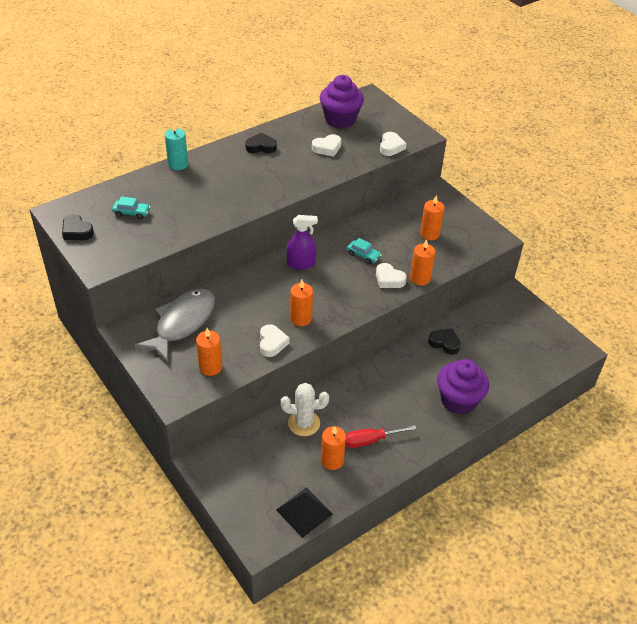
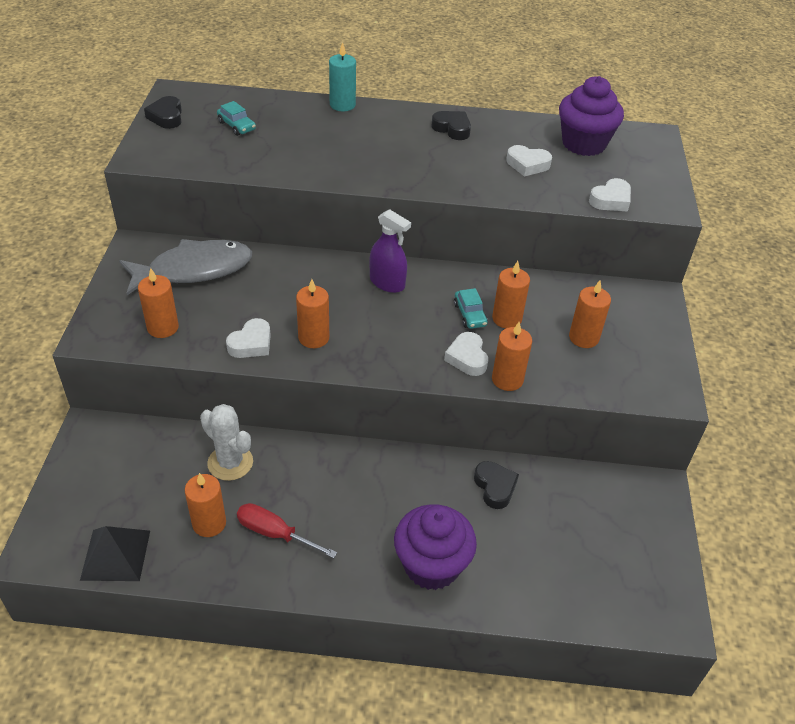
camera: 40 degrees right, 0 degrees up
(383, 246) = (507, 319): none -> orange candle

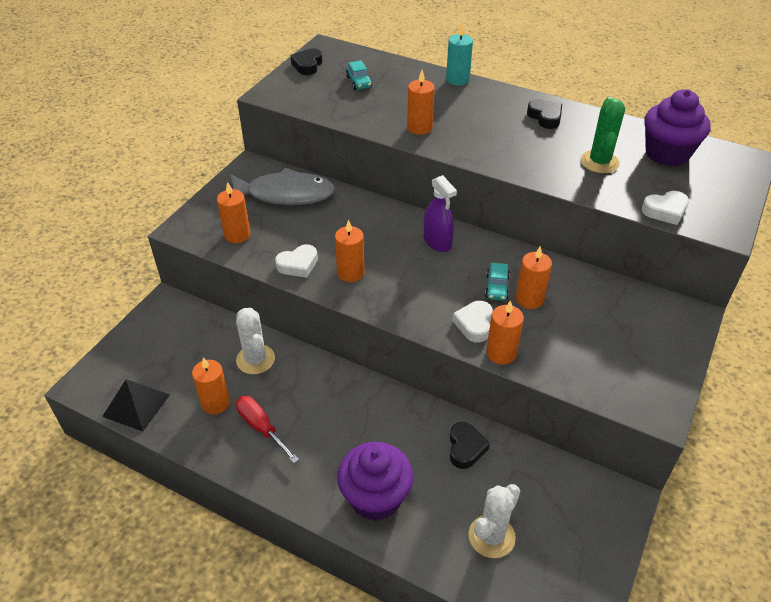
camera: 25 degrees right, 0 degrees up
(527, 164) = (599, 162): white heart -> green cactus
(560, 564) = (491, 536): none -> white cactus
(584, 338) = (595, 335): orange candle -> orange candle (419, 128)

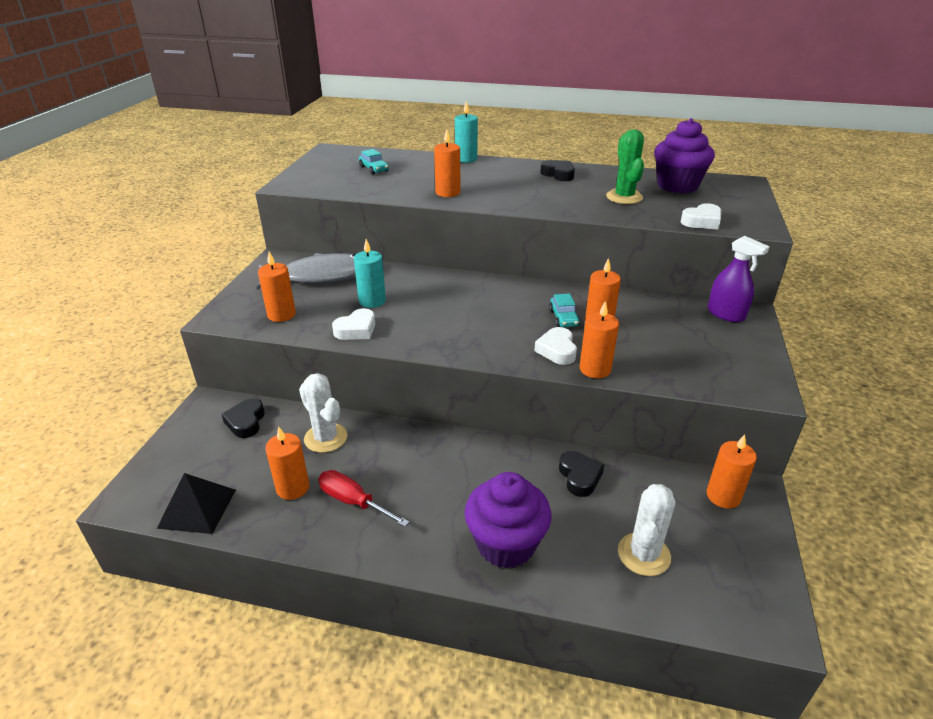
camera: 15 degrees left, 10 degrees down
(307, 65) = (318, 163): black heart -> black heart (246, 422)
(322, 233) = (372, 301): none -> turquoise candle
(350, 273) = (414, 328): orange candle -> orange candle (723, 496)
(437, 242) = (490, 292): purple spray bottle -> purple spray bottle (726, 314)

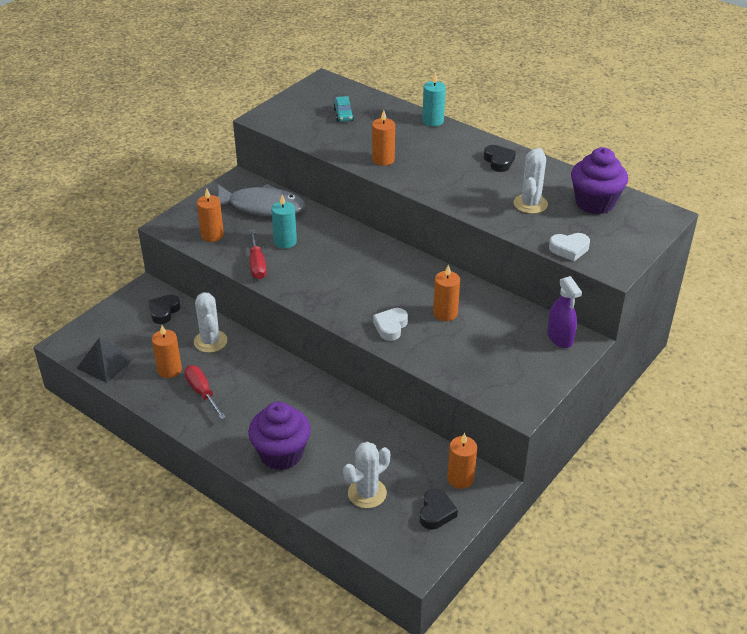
camera: 25 degrees right, 5 degrees up
(356, 330) = (257, 264): white heart -> red screwdriver
(563, 318) = (420, 301): turquoise car -> none
(579, 477) = (367, 429): black heart -> black heart (436, 512)
(595, 369) = (405, 351): orange candle -> none
(624, 197) = (530, 204): green cactus -> white cactus

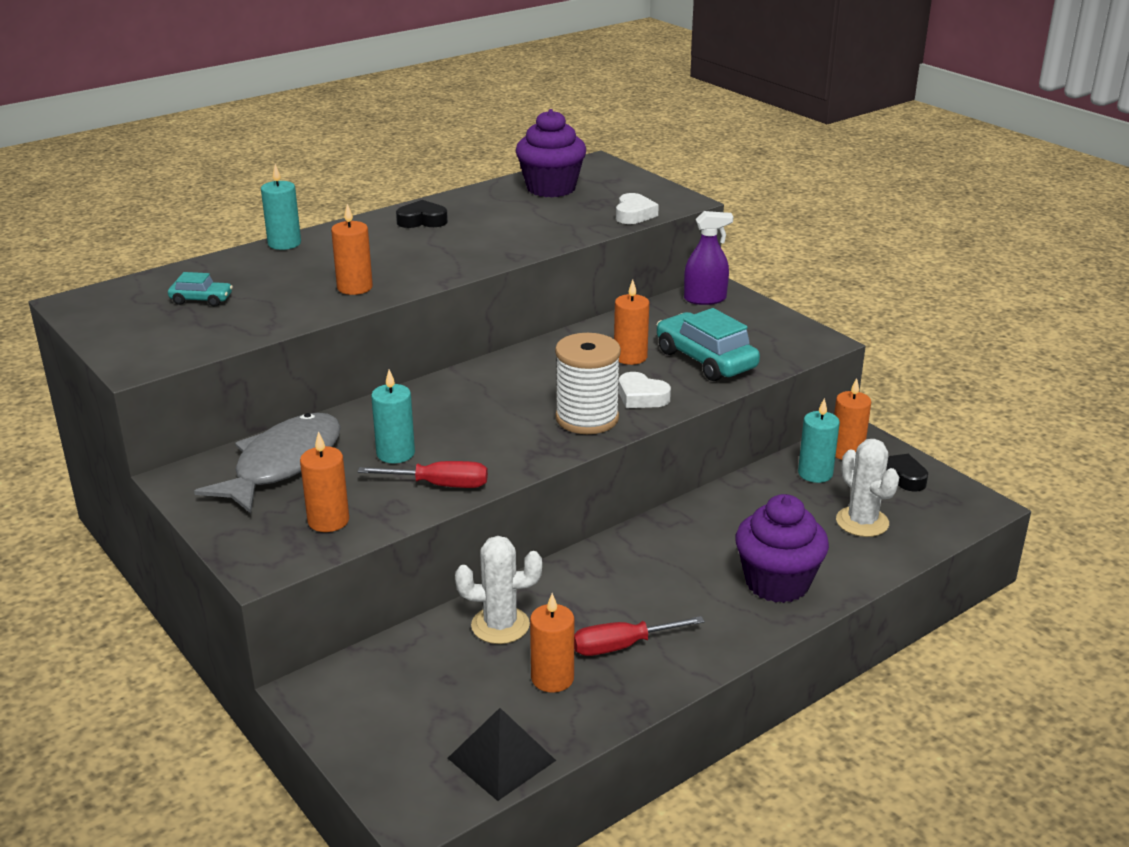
camera: 75 degrees left, 10 degrees down
(164, 311) = (392, 672): black heart -> none
(352, 307) = (587, 418): none -> white spool
(422, 462) = (815, 473): none -> turquoise candle
(458, 350) = (705, 360): none -> turquoise car
(530, 204) = (530, 219): white cactus -> none

